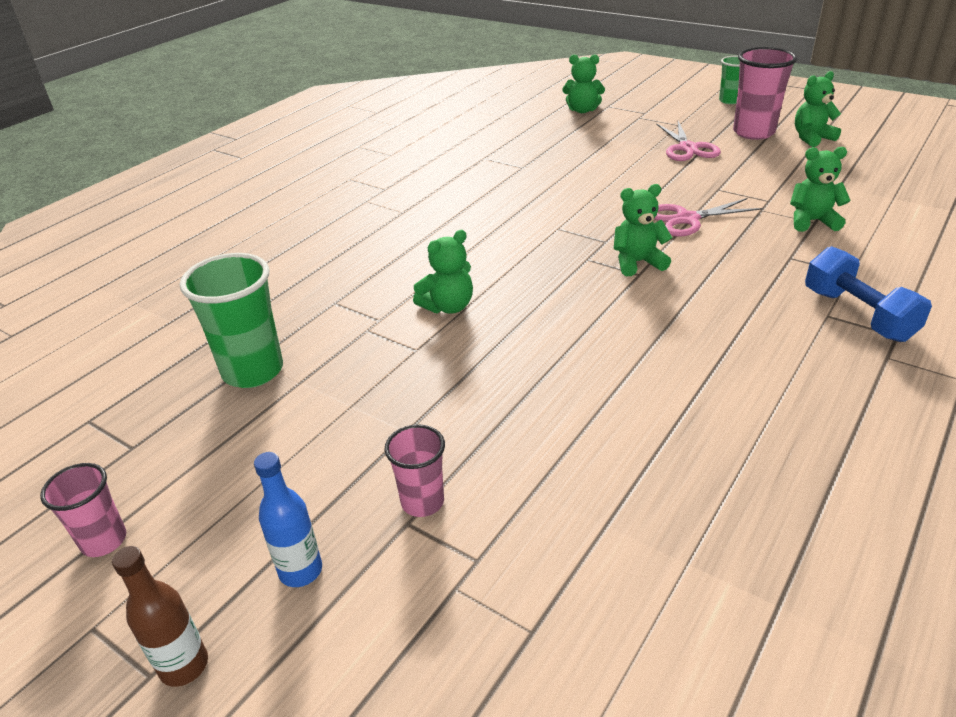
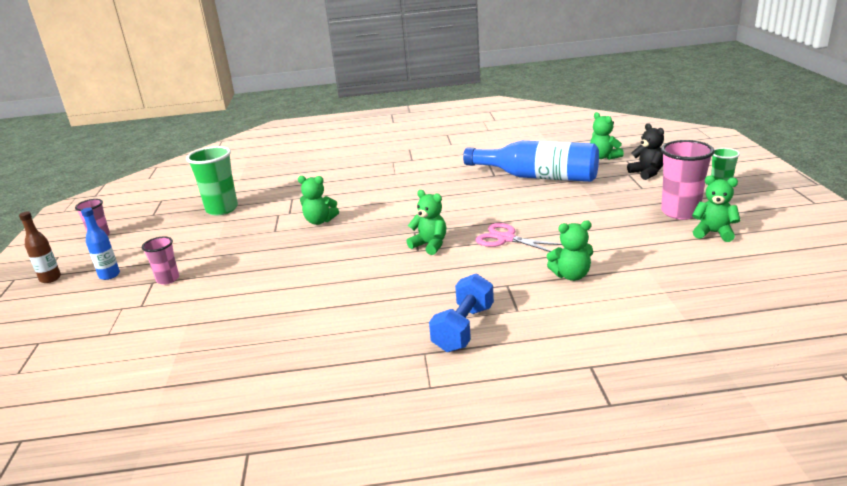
camera: 50 degrees right, 10 degrees down
(569, 151) = (538, 177): none -> blue bottle
(652, 111) = (647, 173): none -> black teddy bear
(687, 148) = (609, 203): pink scissors -> none
(812, 221) = (571, 275): green teddy bear -> green teddy bear turned 120 degrees clockwise

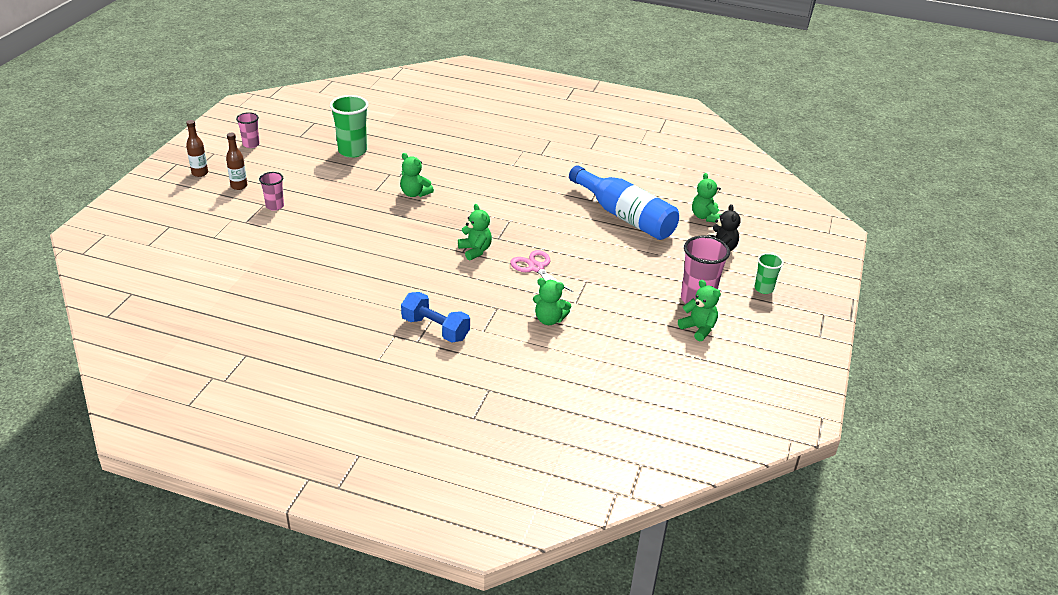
camera: 20 degrees right, 10 degrees up
(109, 275) = (239, 186): blue bottle -> brown bottle
(463, 328) = (435, 329): blue dumbbell -> blue dumbbell turned 75 degrees clockwise

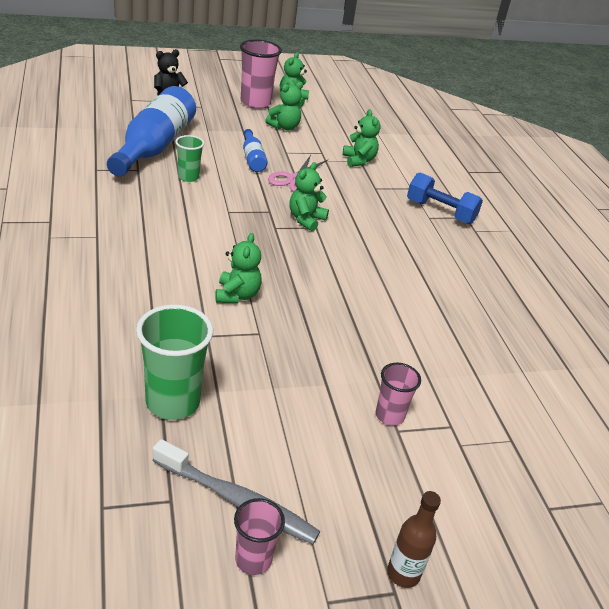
camera: 125 degrees left, 0 degrees up
(239, 186) = (385, 489): brown bottle -> none
(281, 149) = (236, 500): none -> grey toothbrush
(435, 329) = (440, 212): blue dumbbell -> blue dumbbell turned 60 degrees counterclockwise
(583, 258) = (252, 158): none -> blue bottle
(705, 217) = (116, 108): green teddy bear -> green teddy bear (284, 127)
(763, 289) = (210, 79): green cup -> green cup (188, 177)

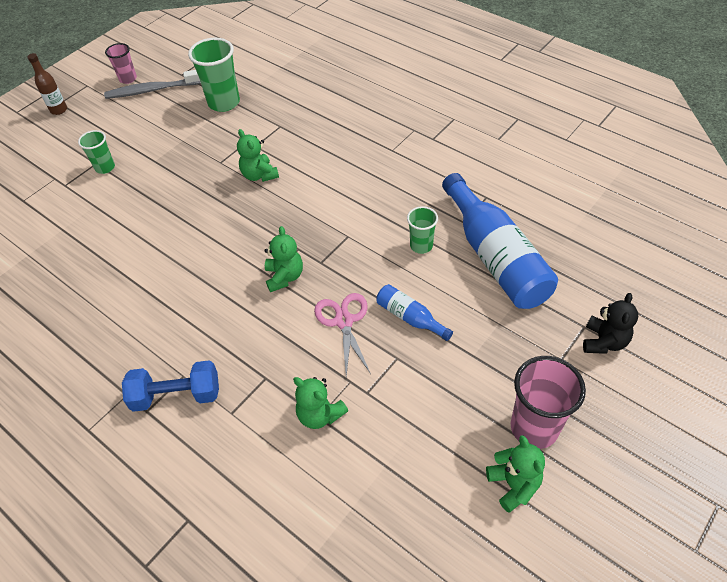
camera: 150 degrees right, 15 degrees up
(284, 127) = (449, 405): green teddy bear -> none
(389, 415) = (105, 167): pink cup -> green cup

